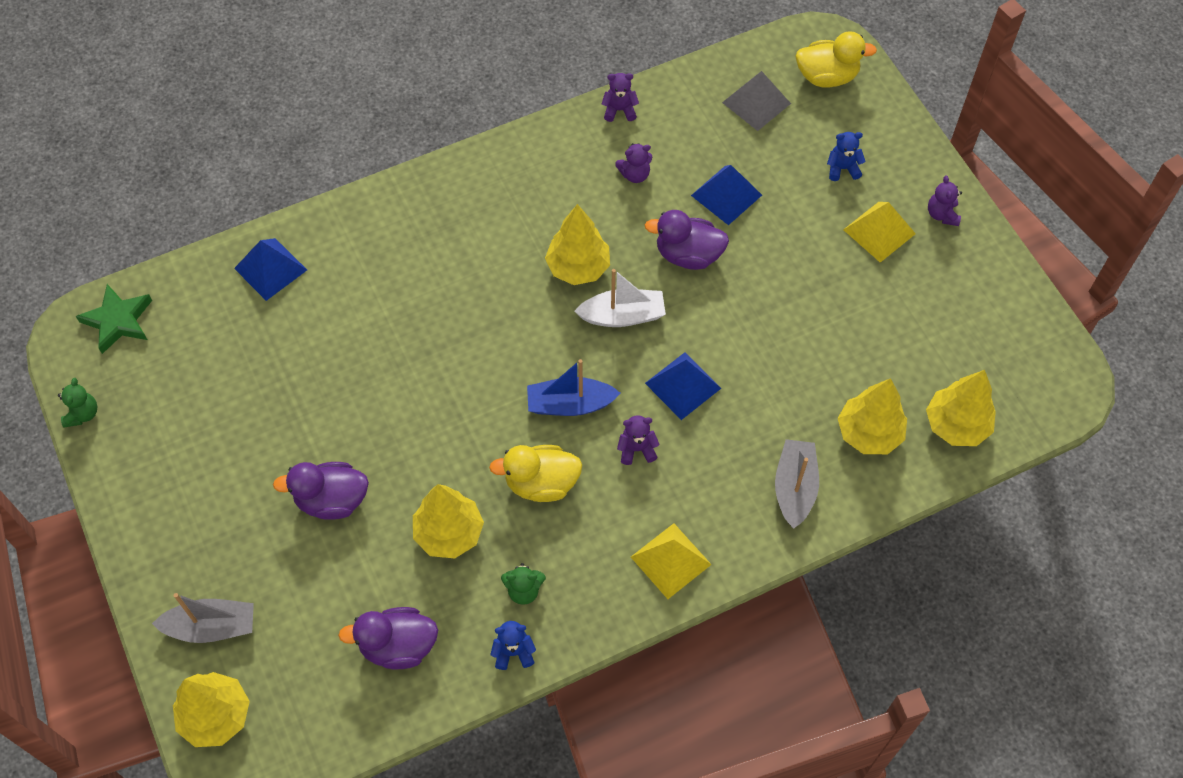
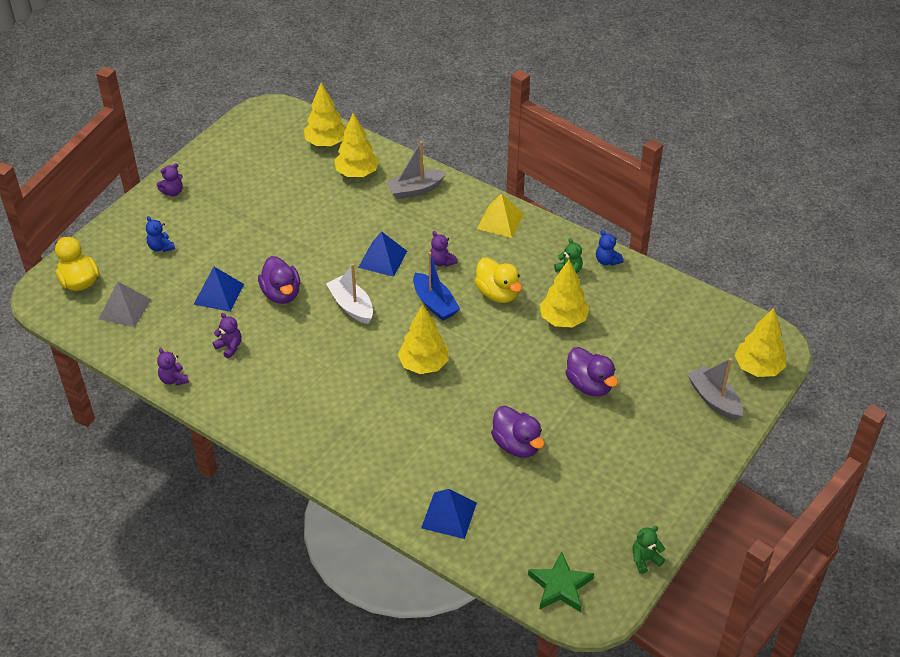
camera: 120 degrees left, 15 degrees down
(398, 646) = (647, 309): purple duck -> purple duck (516, 445)
(578, 267) = (328, 343): yellow tree -> yellow tree (423, 365)
(879, 231) = (204, 214): yellow pyramid -> none

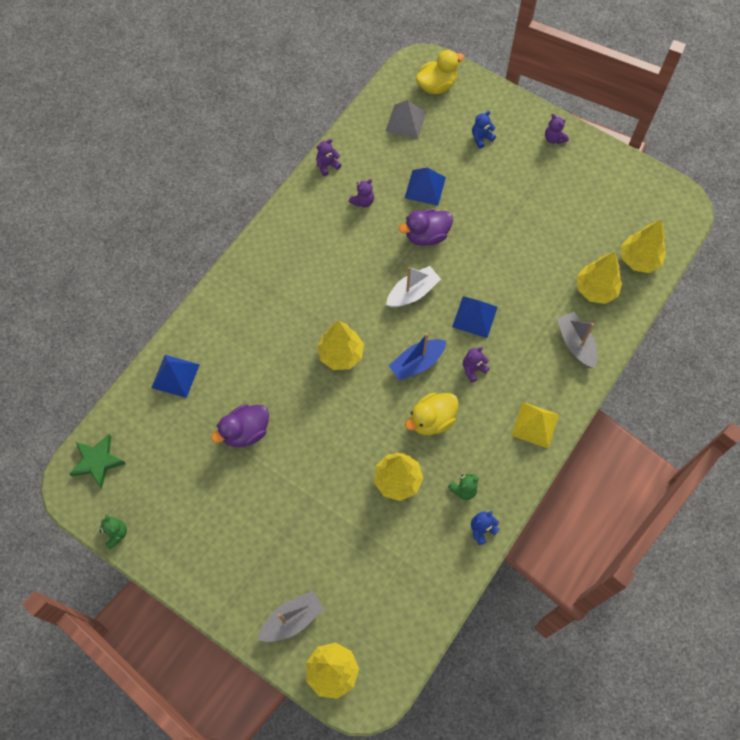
camera: 90 degrees right, 20 degrees up
(589, 385) = (313, 500): purple duck -> none

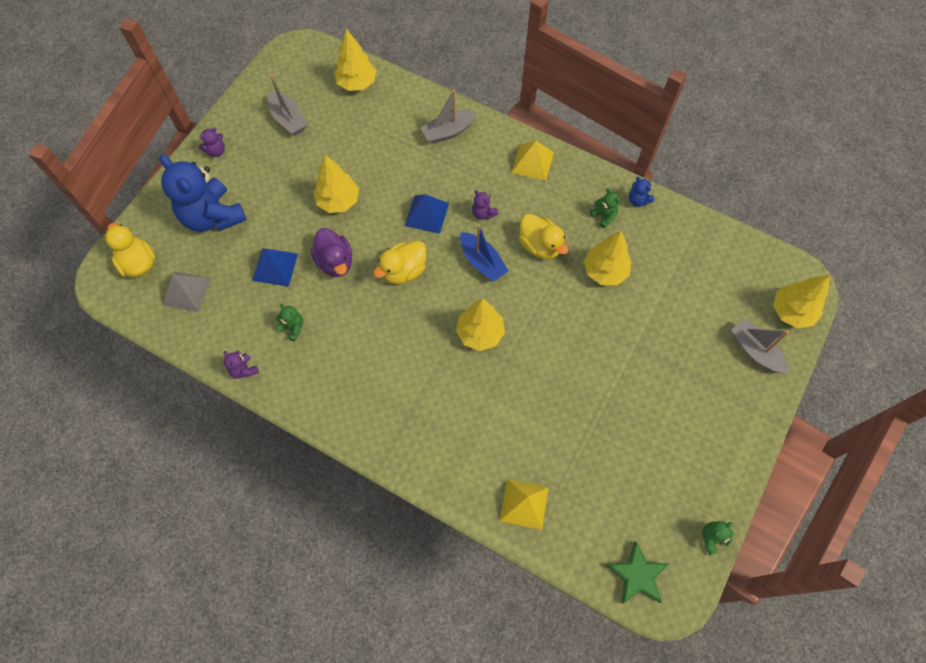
camera: 95 degrees left, 0 degrees up
(175, 376) = (524, 504): blue pyramid -> yellow pyramid
(245, 432) = (578, 418): purple duck -> none
(363, 201) = (293, 327): purple teddy bear -> green teddy bear
(412, 293) = (403, 271): white boat -> yellow duck
(481, 138) = (213, 216): blue teddy bear -> blue teddy bear, size x2.45
(592, 197) = (288, 119): none -> grey boat
(595, 289) = (390, 116): yellow tree -> yellow tree (338, 201)

